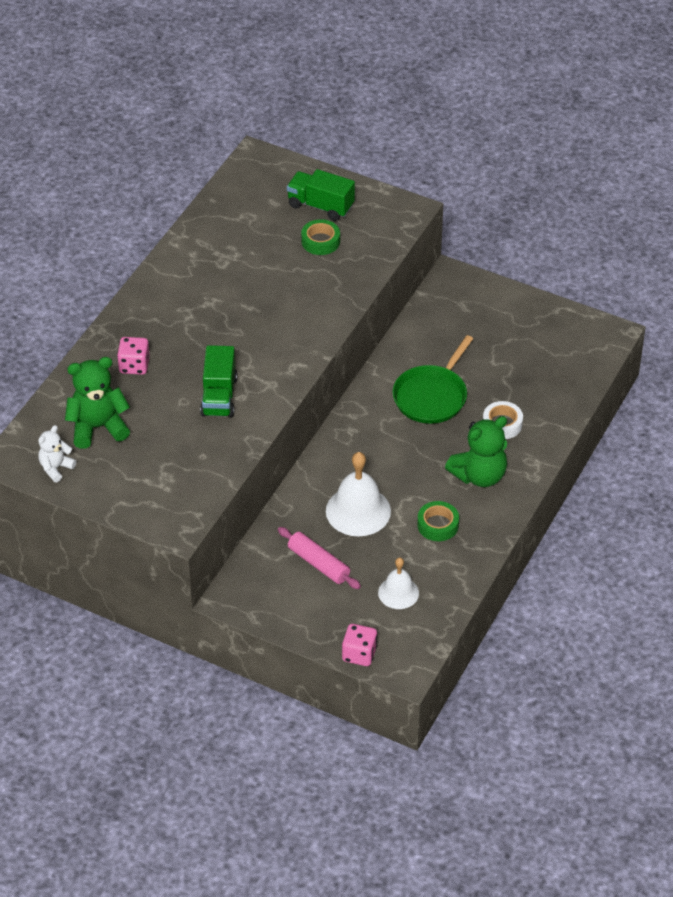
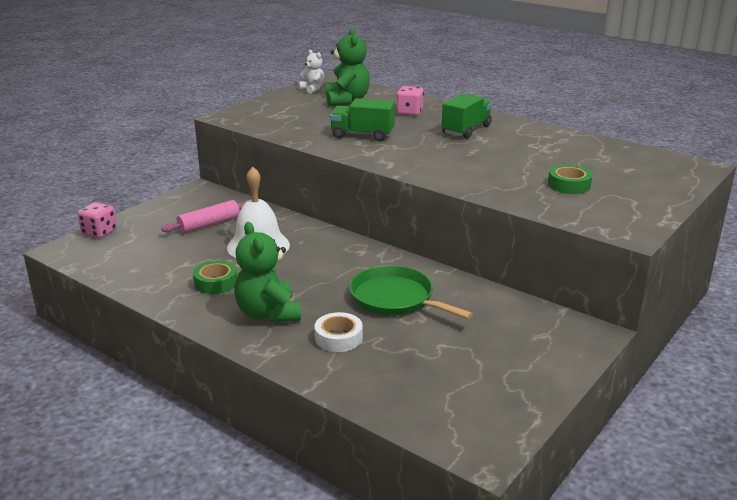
camera: 100 degrees right, 20 degrees down
(320, 206) = (627, 189): green truck -> green truck (466, 130)
(398, 592) = (150, 255): white bell -> none

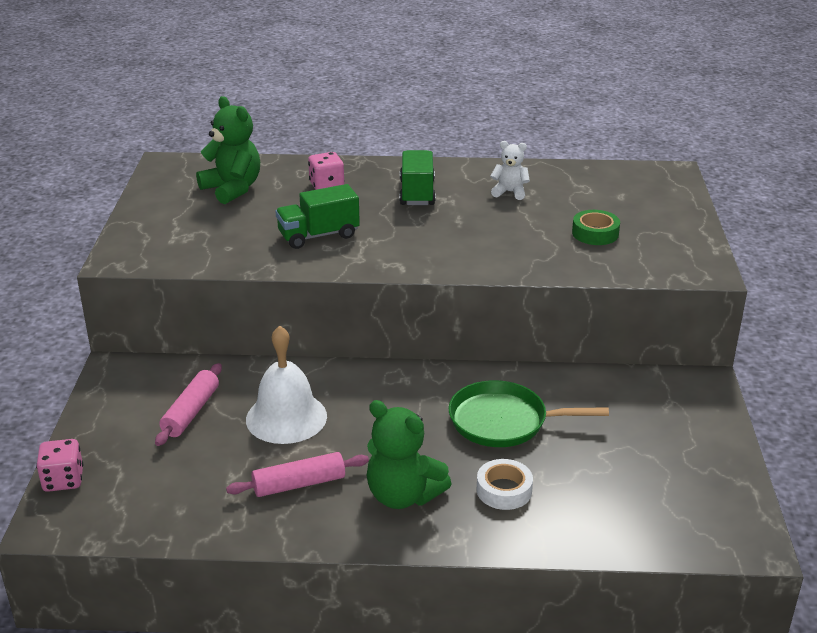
camera: 35 degrees left, 5 degrees up
(216, 282) = (299, 484): green tape -> pink rolling pin
(312, 89) = (167, 184): white teddy bear -> white teddy bear (510, 192)

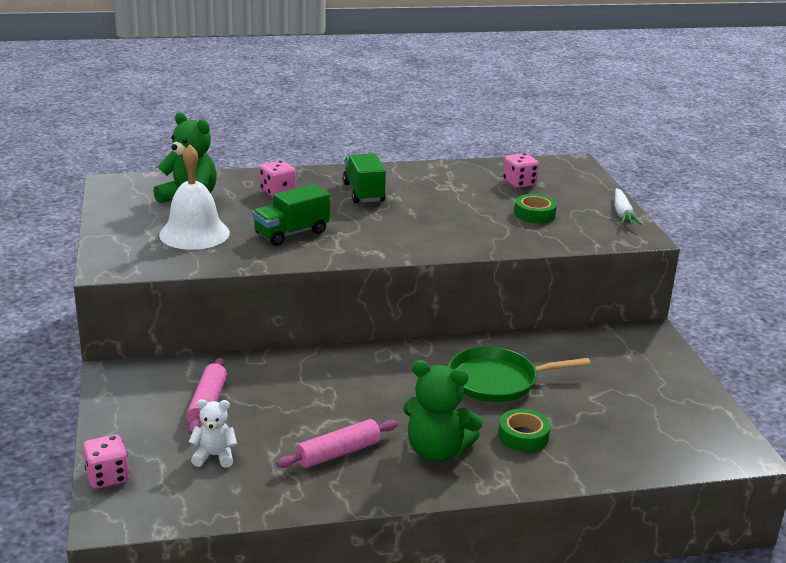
camera: 15 degrees left, 5 degrees down
(286, 417) = (301, 399): white bell -> white bell (194, 233)
(504, 490) = (523, 436): white tape -> green tape
(510, 192) = (445, 187): white teddy bear -> white teddy bear (214, 456)
(595, 193) = (519, 183): none -> pink dice
(699, 240) = (622, 213): none -> white carrot

